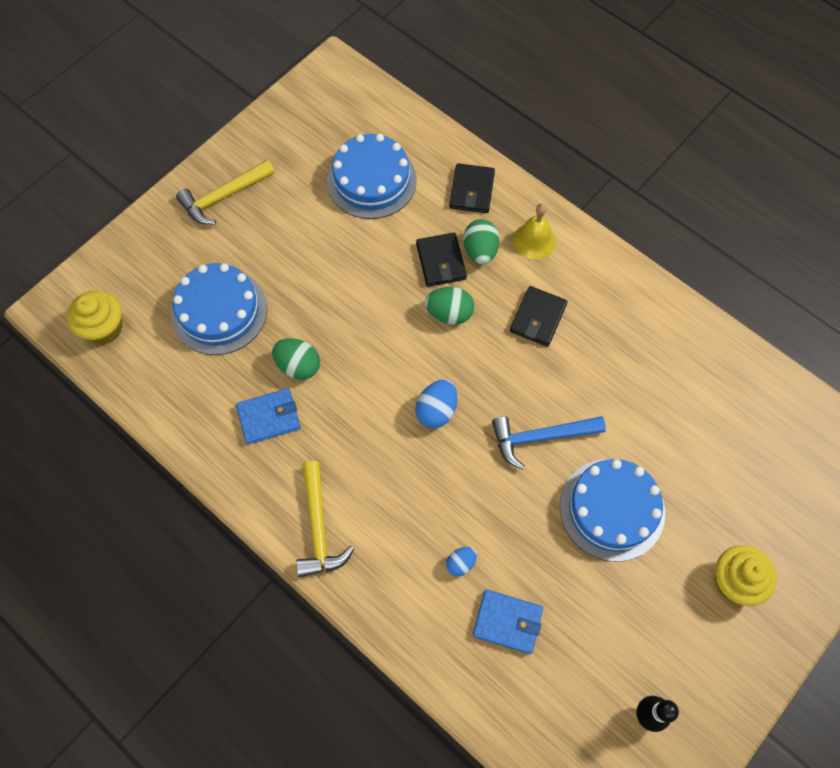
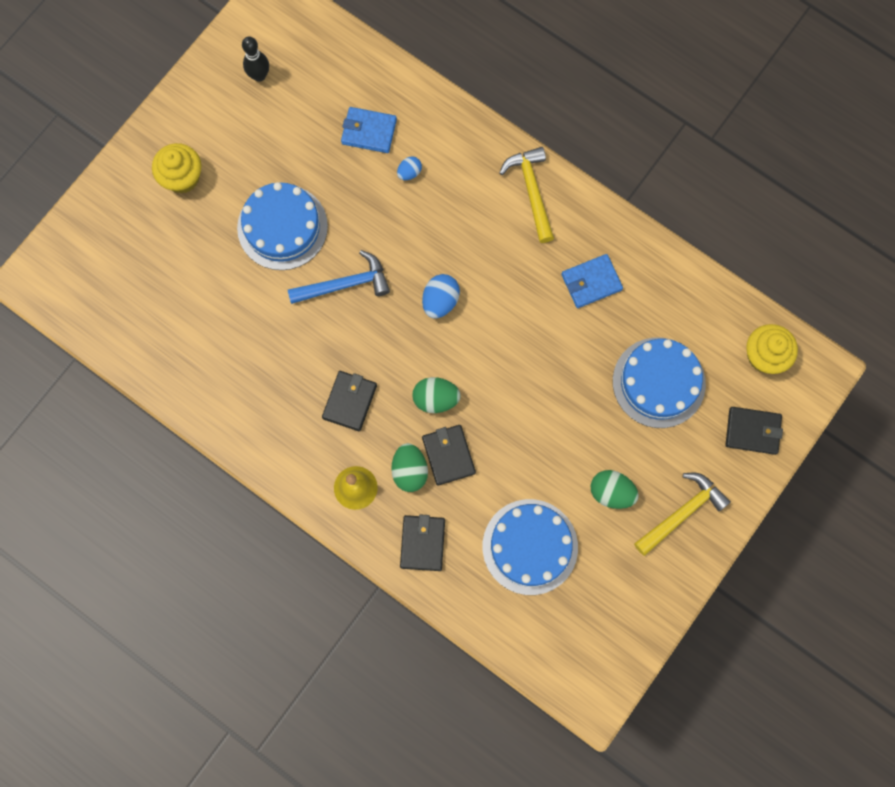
camera: 175 degrees right, 10 degrees up
(137, 260) = (752, 431): none -> black wallet
(298, 366) = (573, 333): green egg -> green egg (611, 492)

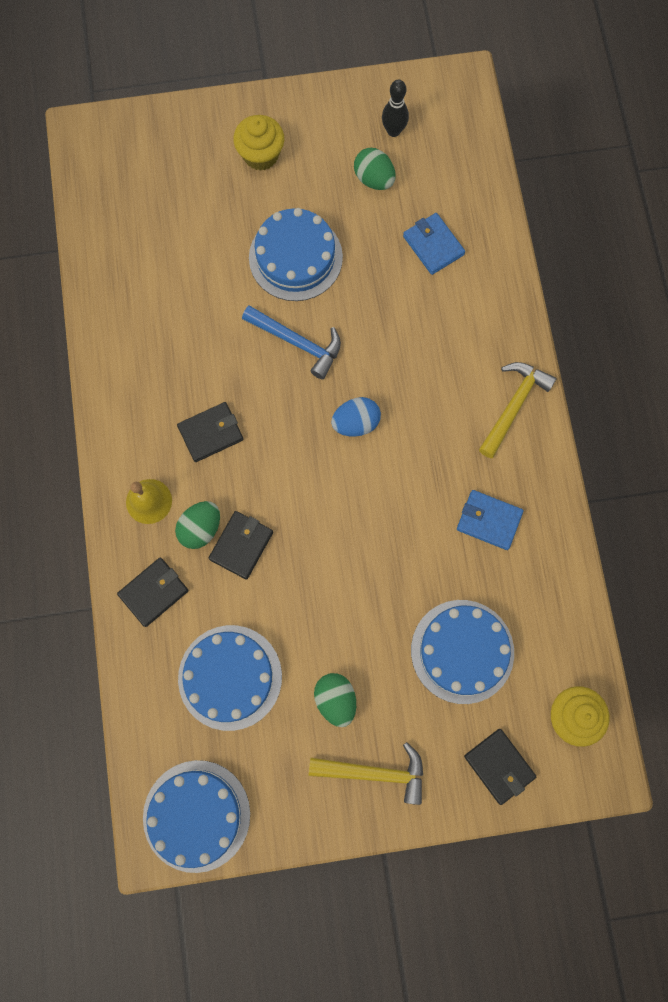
camera: 45 degrees right, 0 degrees up
(409, 172) = (432, 304): blue egg -> none
(436, 399) = (276, 493): green egg -> green egg (374, 179)
(599, 654) = (196, 815): none -> blue cake

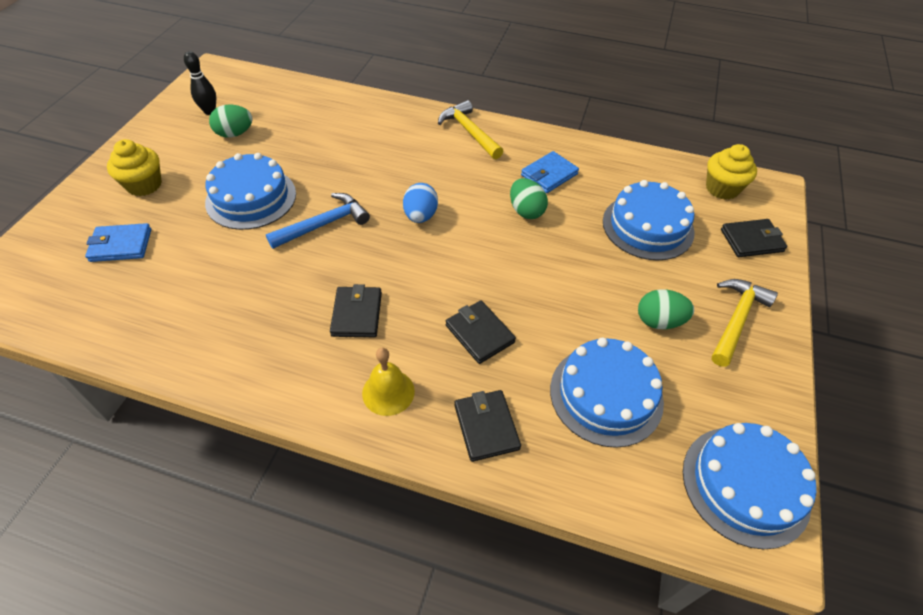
camera: 65 degrees left, 25 degrees down
(201, 528) = (444, 359): green egg -> green egg (526, 211)
(433, 245) = (316, 125): blue wallet -> blue wallet (121, 245)

